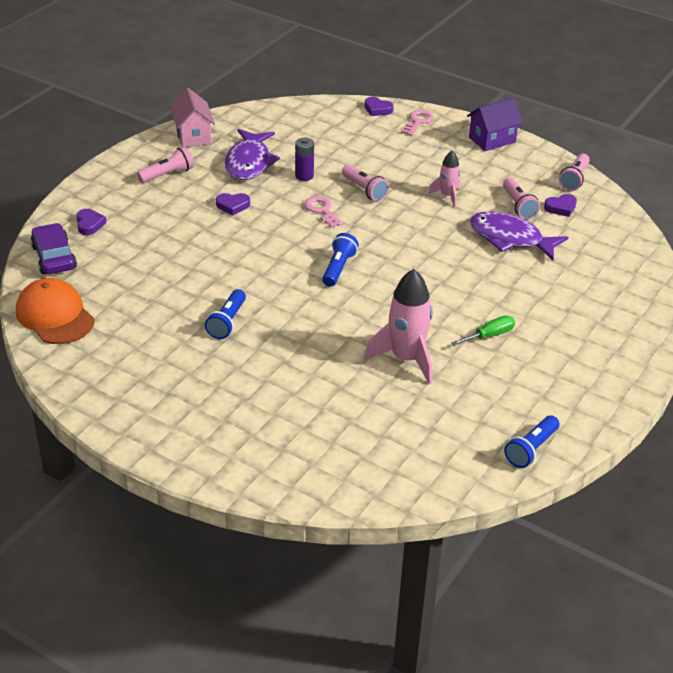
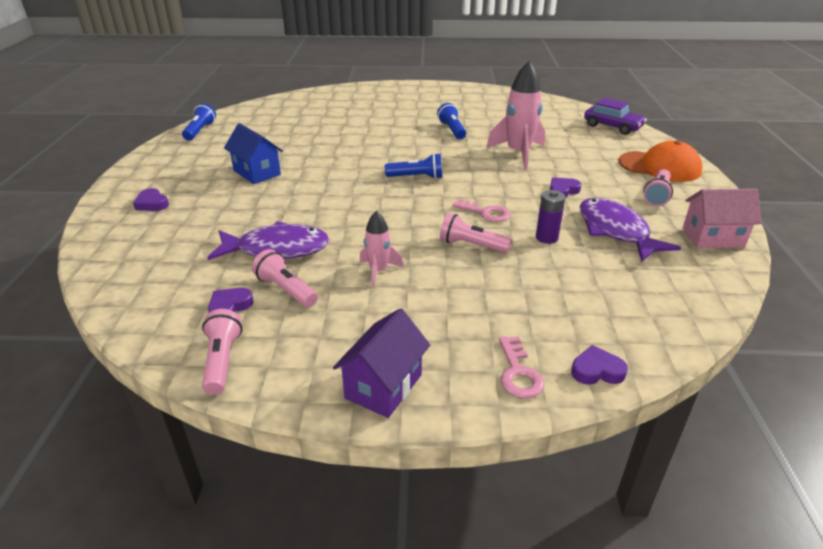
camera: 150 degrees right, 5 degrees down
(55, 316) = (553, 107): orange cap -> orange cap (659, 167)
(89, 224) = (633, 147): purple heart -> purple heart (152, 204)
(193, 136) = (712, 237): pink house -> pink house turned 45 degrees counterclockwise
(338, 268) = (416, 177): blue flashlight -> blue flashlight turned 75 degrees counterclockwise
(406, 359) = (312, 145): pink rocket -> pink rocket (518, 153)
(490, 335) = (257, 173): green screwdriver -> blue house

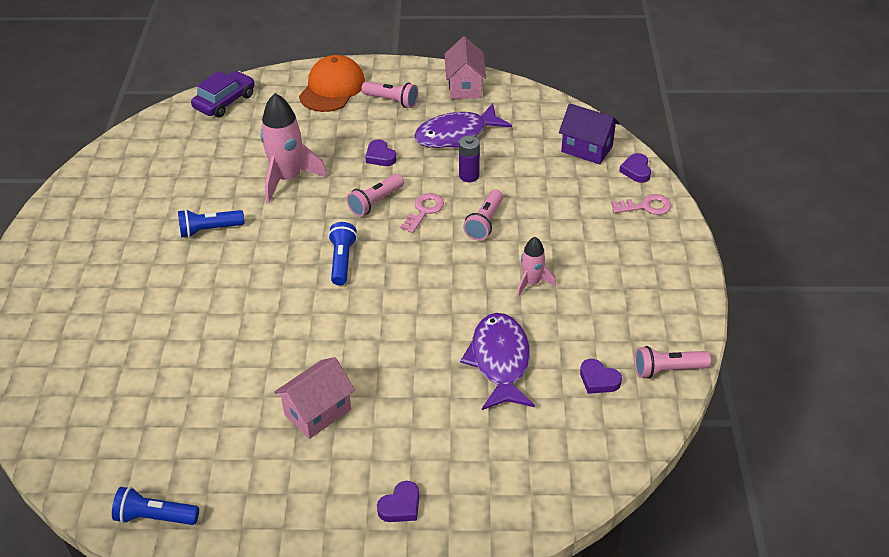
camera: 90 degrees left, 10 degrees up
(257, 173) = (317, 412): blue house -> pink house
(286, 290) = (567, 344): pink flashlight -> pink flashlight (375, 202)
(383, 386) = (674, 273): purple house -> purple house (587, 149)

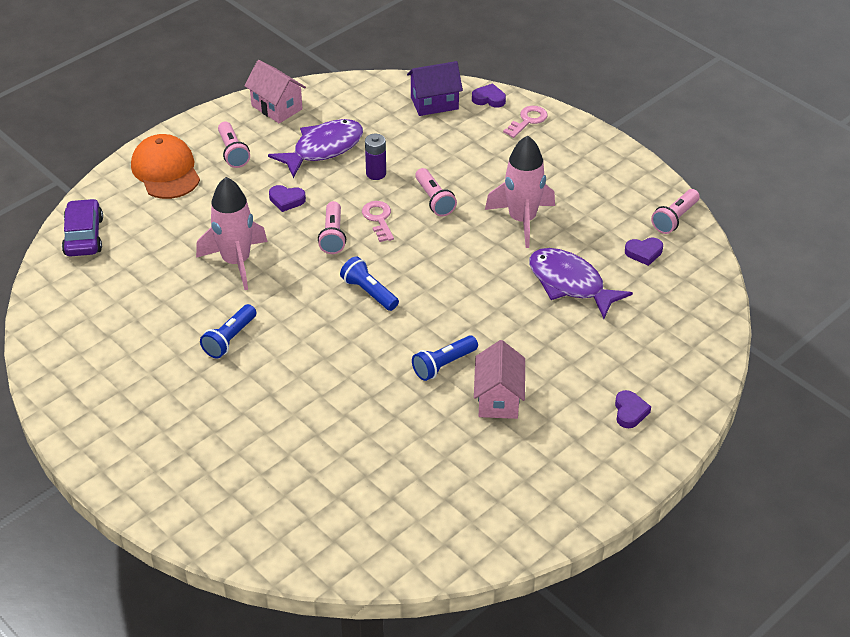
camera: 45 degrees left, 0 degrees up
(155, 517) = (486, 540): blue flashlight -> blue flashlight (443, 365)
(392, 101) = (233, 152): pink flashlight -> pink flashlight turned 90 degrees clockwise
(456, 135) = (323, 149): purple fish -> purple fish turned 150 degrees counterclockwise
(531, 283) = (522, 220): pink rocket -> pink rocket, size x1.80
(636, 171) = (489, 99): purple heart -> purple heart turned 150 degrees clockwise

